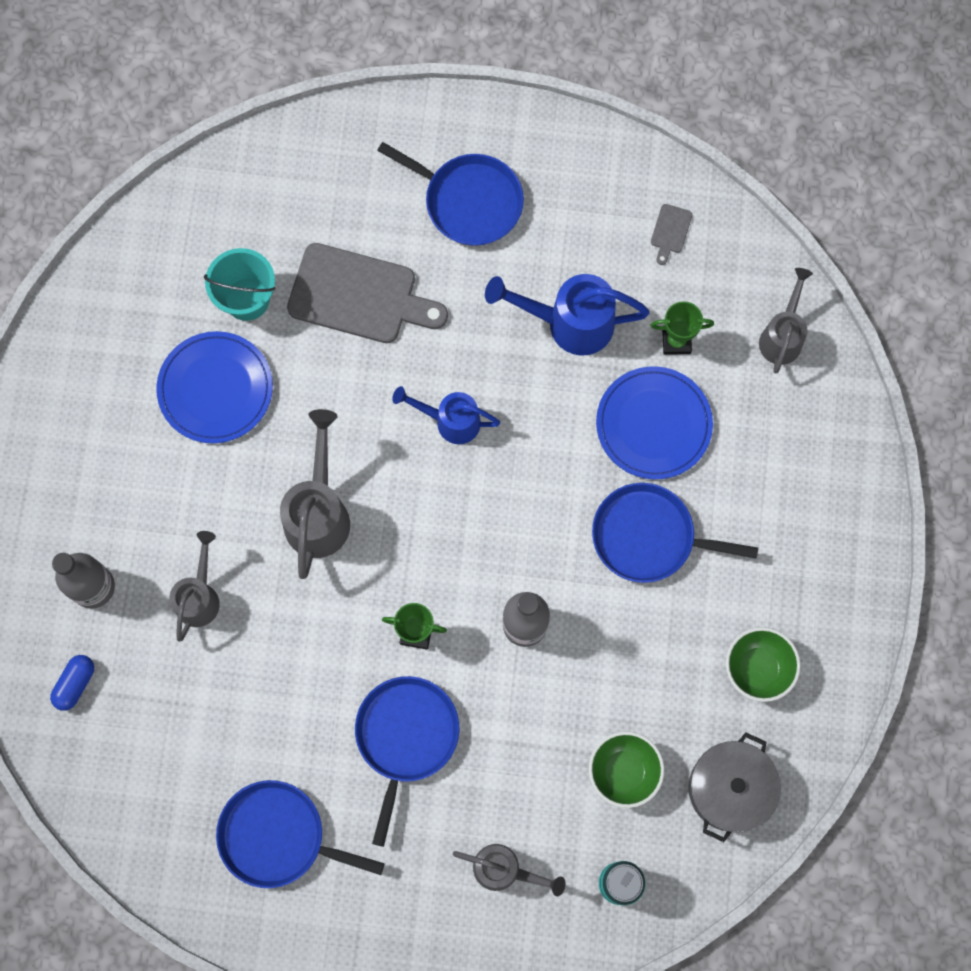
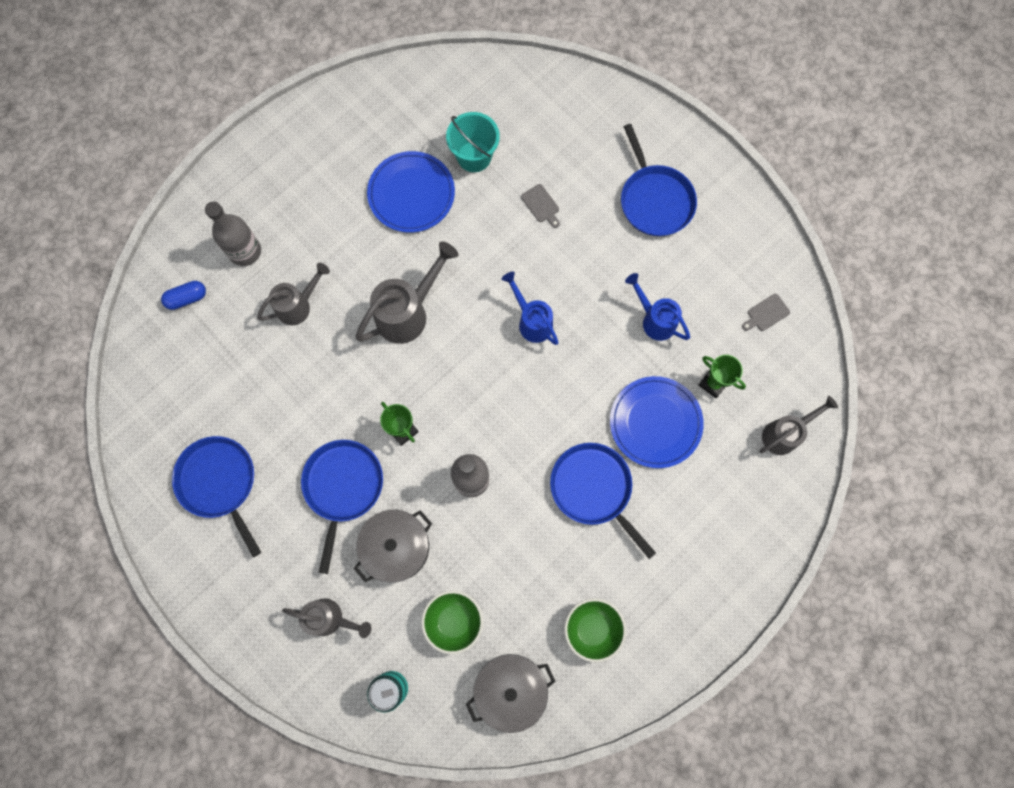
camera: 40 degrees right, 0 degrees up
(359, 296) = (541, 205): grey cutting board -> grey cutting board, size x0.40
(406, 737) = (343, 487): blue pan -> blue pan turned 45 degrees counterclockwise
(505, 870) = (331, 619): grey watering can -> grey watering can turned 45 degrees counterclockwise
(509, 750) = (396, 547): none -> grey pot
(568, 323) = (654, 319): blue watering can -> blue watering can, size x0.66

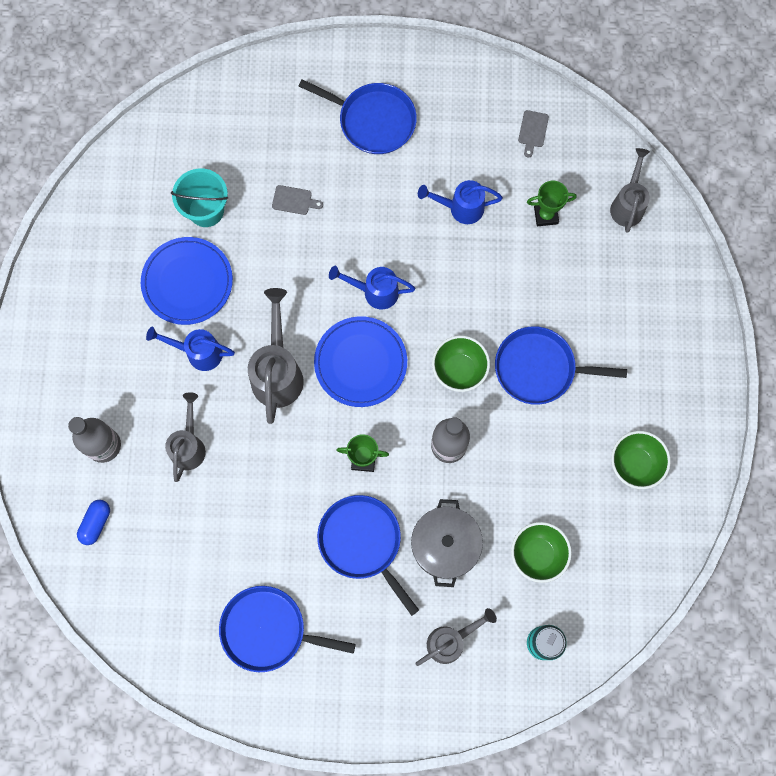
camera: 45 degrees left, 0 degrees up
(369, 248) = (198, 352): none -> blue watering can
(510, 689) = (622, 560): grey pot -> none
(534, 433) = (459, 370): none -> green bowl
(655, 423) = (534, 281): blue plate -> blue plate (360, 363)

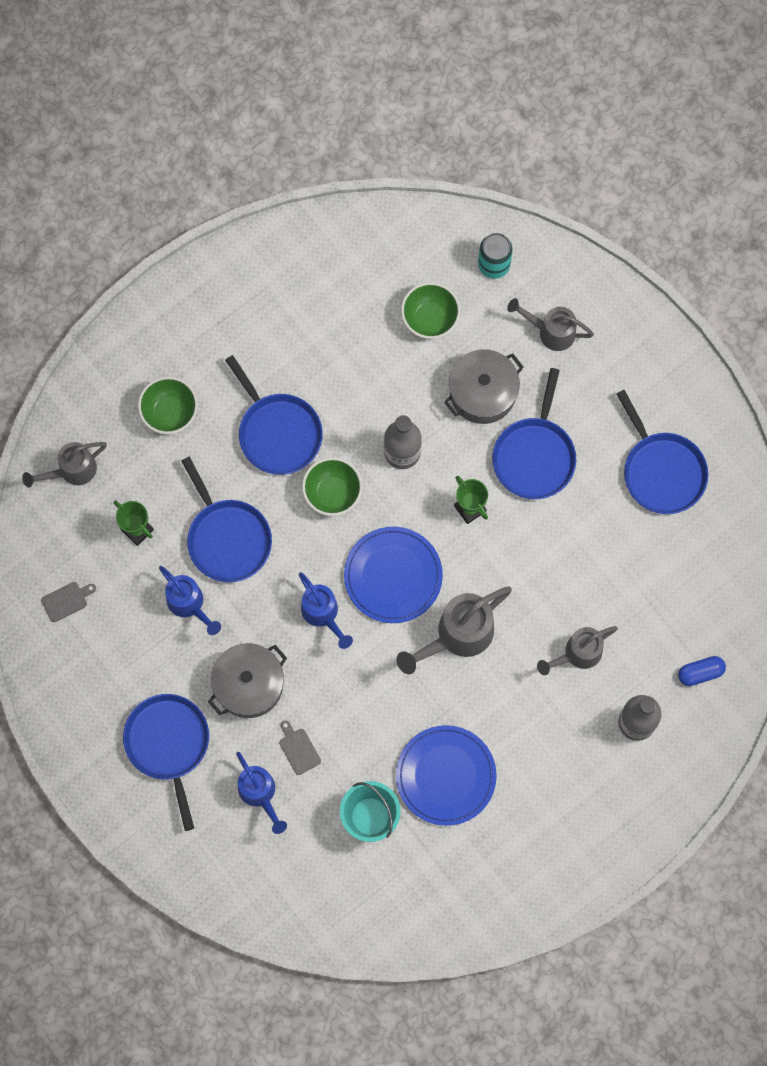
camera: 130 degrees left, 0 degrees up
(198, 352) = (497, 714): blue watering can -> blue watering can (260, 794)
(368, 203) = (249, 684): none -> grey pot
(487, 270) = (227, 538): none -> blue pan
(634, 464) = (295, 301): green bowl -> green bowl (170, 413)

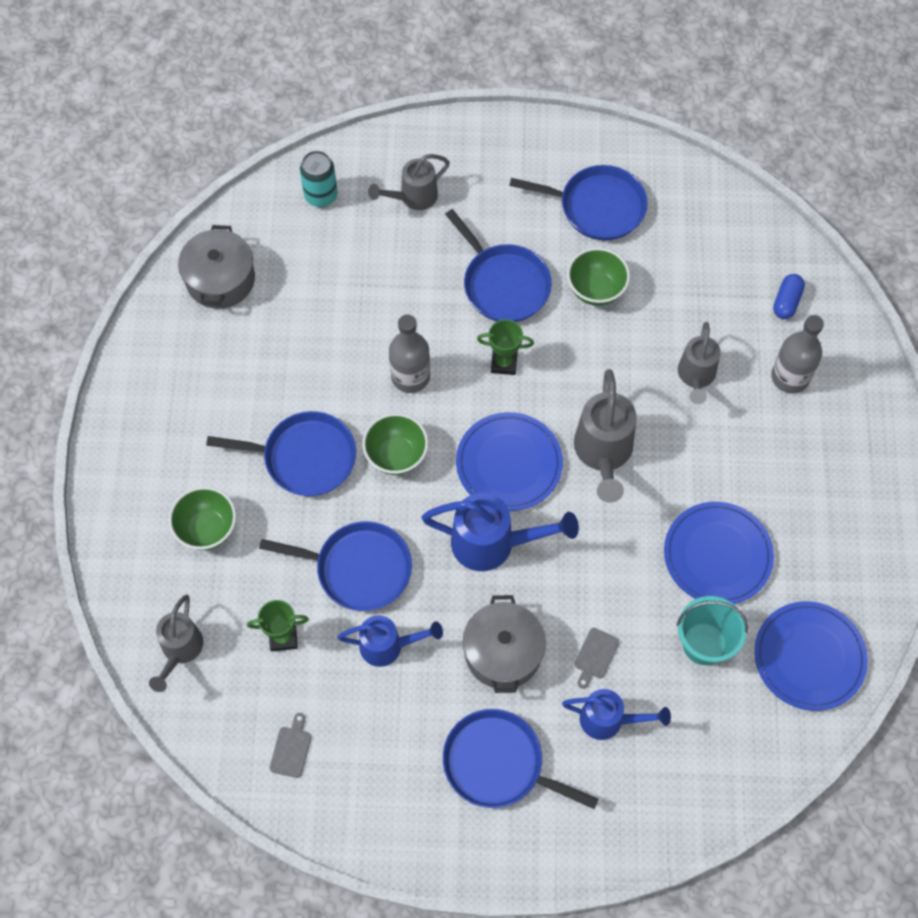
camera: 50 degrees left, 10 degrees down
(298, 749) = (595, 656): grey cutting board -> grey cutting board turned 75 degrees counterclockwise
(323, 615) = (494, 544): blue watering can -> blue watering can, size x1.51
(420, 897) = (809, 657): none -> blue plate
(430, 319) = (320, 273): green bowl -> green bowl (596, 290)
(482, 392) = (416, 281): grey pot -> grey pot (220, 279)

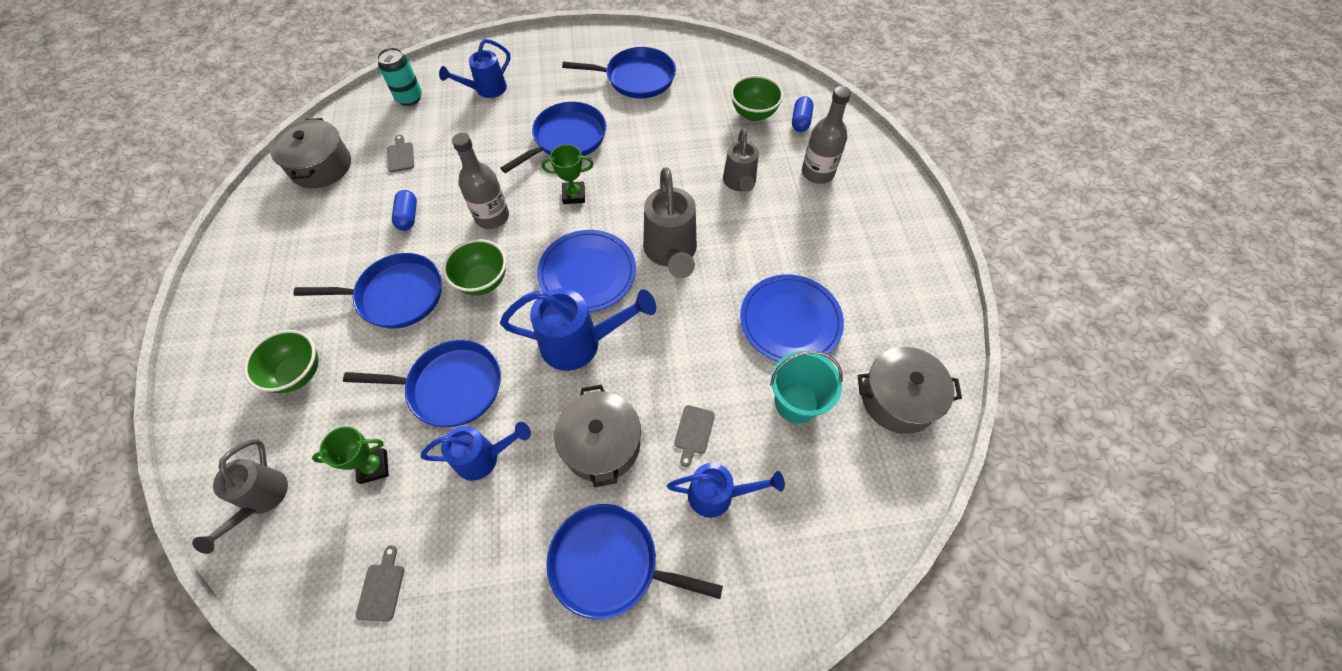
camera: 10 degrees left, 5 degrees down
(310, 278) = (400, 155): none -> grey cutting board
(318, 362) = (408, 216): none -> blue capsule
(412, 198) = (486, 90): grey watering can -> blue watering can
(503, 284) = (566, 138): blue pan -> blue pan turned 90 degrees counterclockwise
(596, 290) = (644, 133): green bowl -> green bowl (753, 114)
(809, 657) = (898, 399): blue plate -> grey pot

